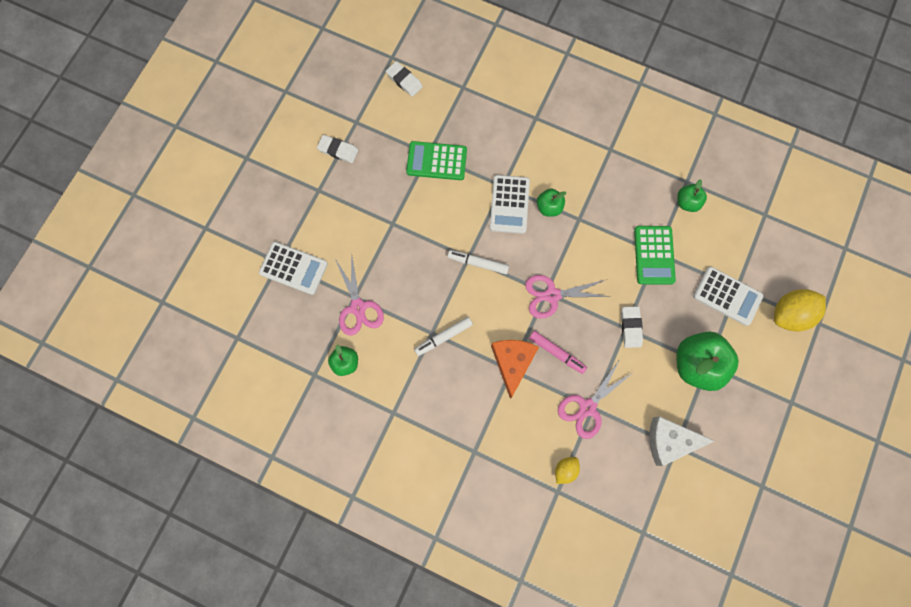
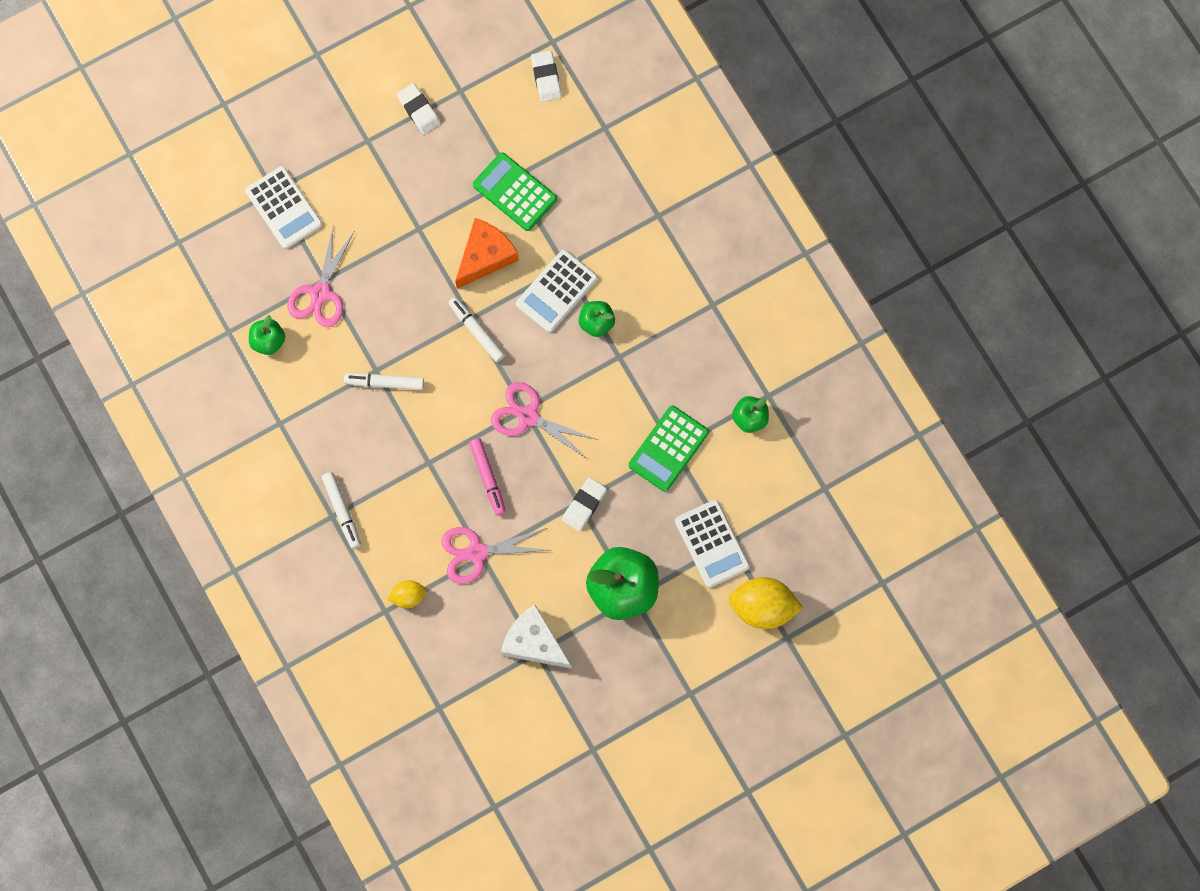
camera: 35 degrees right, 0 degrees up
(478, 443) = (342, 511): none -> white marker
(512, 362) = (435, 456): orange cheese -> orange cheese (485, 256)

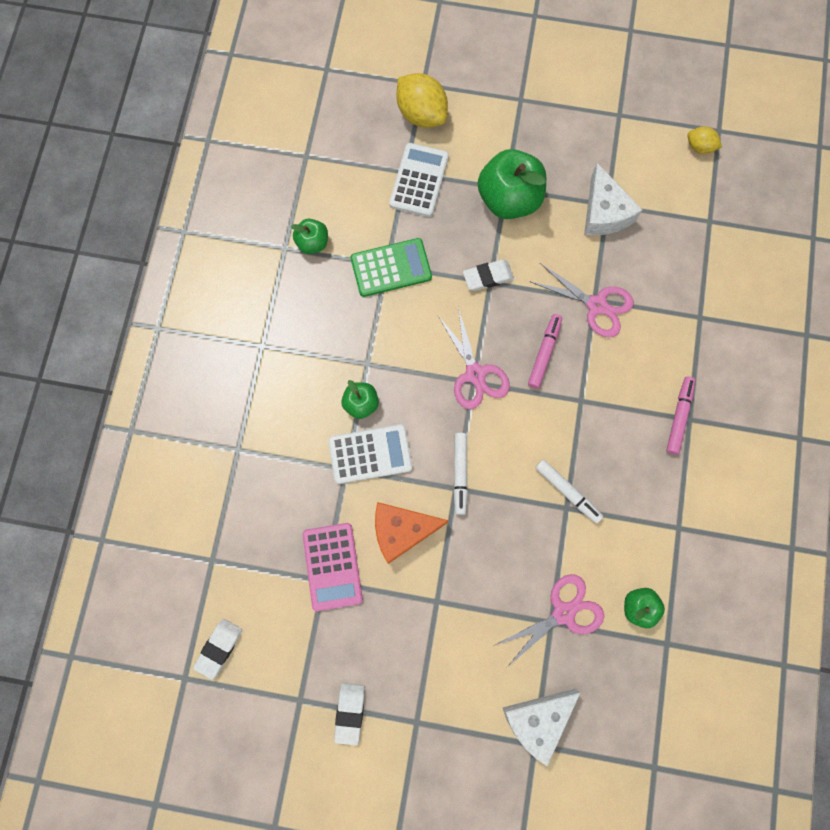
camera: 140 degrees left, 0 degrees up
(284, 208) = (537, 720): white calculator -> white cheese
(342, 511) = (678, 416): white marker -> pink marker
(408, 596) = (674, 314): yellow lemon -> yellow lemon (699, 147)
(515, 192) = (332, 566): green calculator -> pink calculator

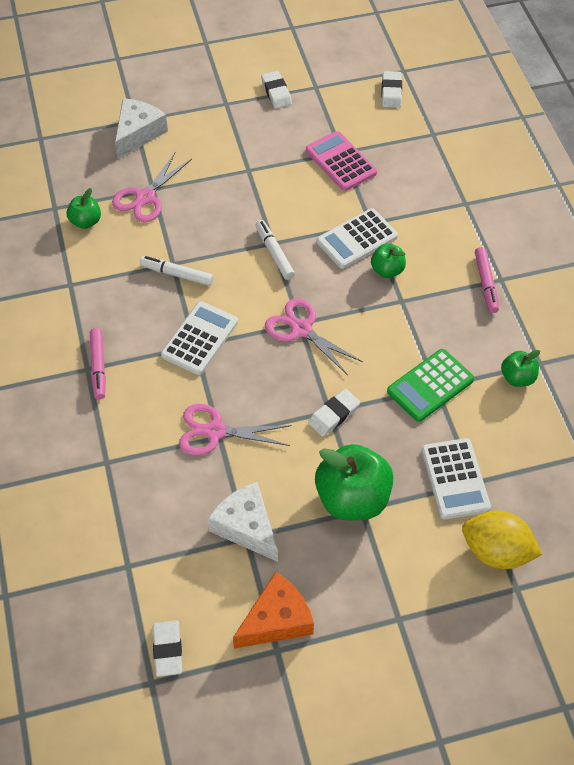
camera: 155 degrees right, 20 degrees down
(402, 530) = (300, 201): orange cheese -> orange cheese (276, 620)
(544, 353) = (247, 370): pink marker -> pink marker (486, 283)
(573, 406) = (200, 338): none -> white calculator
(699, 147) = (168, 650): yellow lemon -> white eraser

